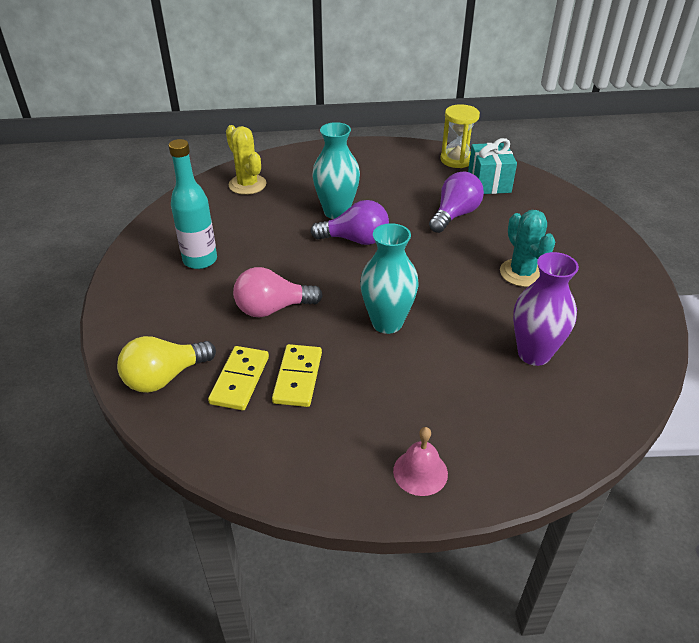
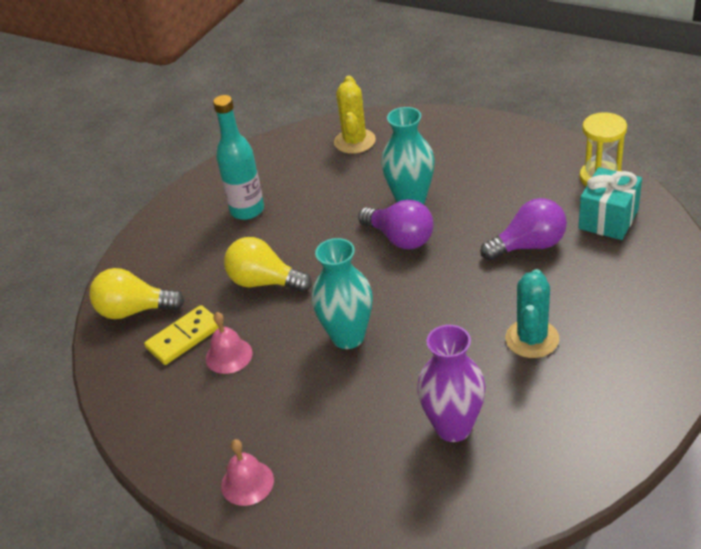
camera: 40 degrees right, 0 degrees up
(272, 309) = (264, 282): pink light bulb -> yellow light bulb
(298, 377) = (229, 355): yellow domino -> pink bell

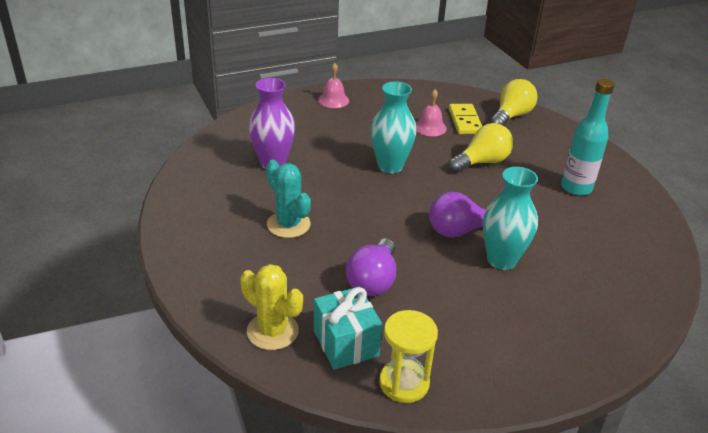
camera: 120 degrees right, 5 degrees down
(354, 141) = (627, 278): yellow cactus -> yellow cactus (272, 331)

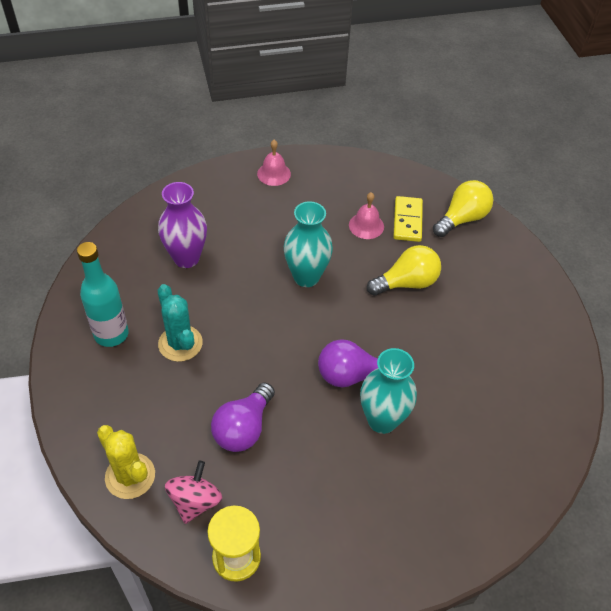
camera: 10 degrees right, 15 degrees up
(346, 343) = (195, 501): turquoise gift -> pink spinning top
(576, 188) = (497, 332): turquoise bottle -> turquoise bottle (111, 334)

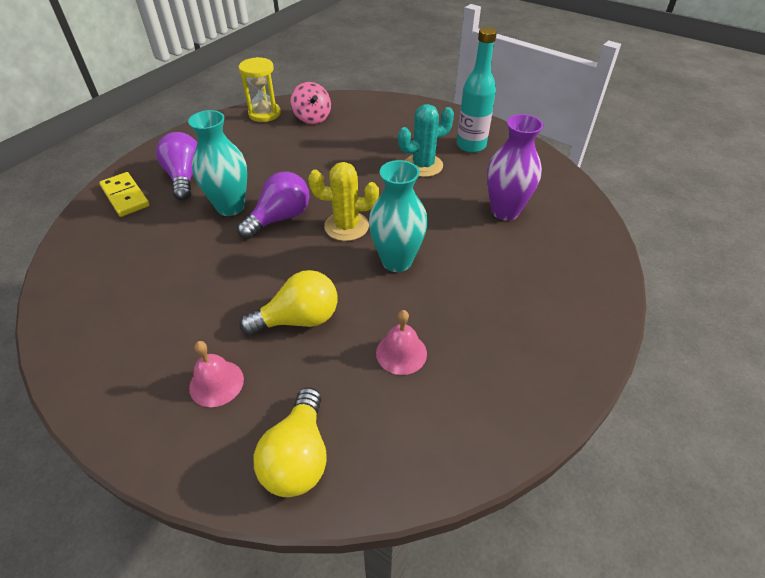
camera: 140 degrees right, 5 degrees down
(130, 476) = (360, 108): yellow cactus -> yellow cactus (346, 226)
(180, 343) = (423, 165): turquoise cactus -> turquoise cactus turned 45 degrees counterclockwise
(243, 428) = (323, 154): purple light bulb -> purple light bulb (185, 177)
(274, 173) = (566, 340): pink bell -> pink bell (216, 383)
(406, 283) = (299, 319): yellow light bulb -> yellow light bulb turned 135 degrees counterclockwise
(407, 221) = (363, 396): yellow domino -> yellow domino (125, 196)

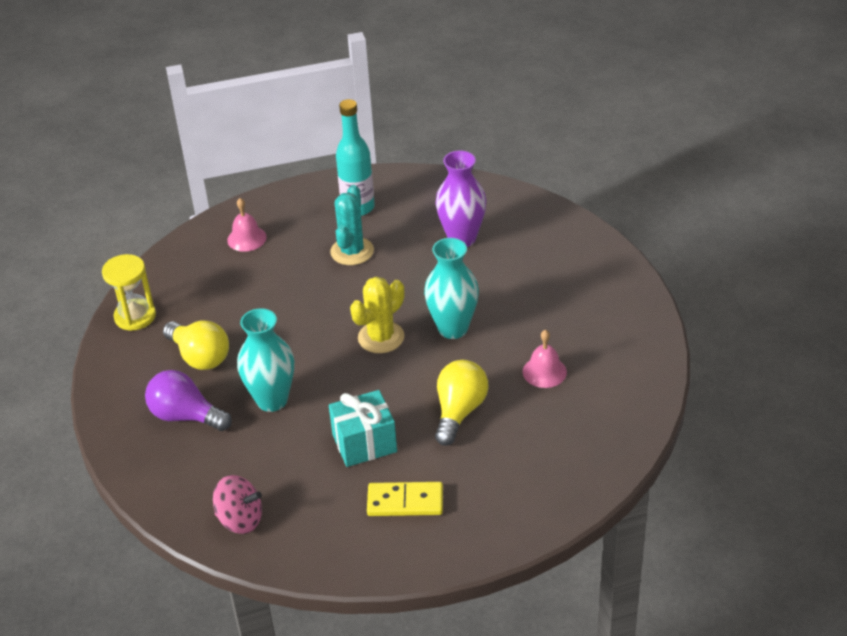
camera: 50 degrees left, 5 degrees down
(125, 196) = (169, 470): yellow domino -> yellow domino (405, 501)
(216, 383) = (478, 481): pink bell -> pink bell (246, 238)
(217, 279) = (364, 443): none -> turquoise gift
(280, 218) = (325, 374): purple light bulb -> none
(298, 457) = (580, 462): yellow light bulb -> yellow light bulb (200, 357)
(312, 118) = (187, 285): pink spinning top -> pink spinning top (240, 519)

